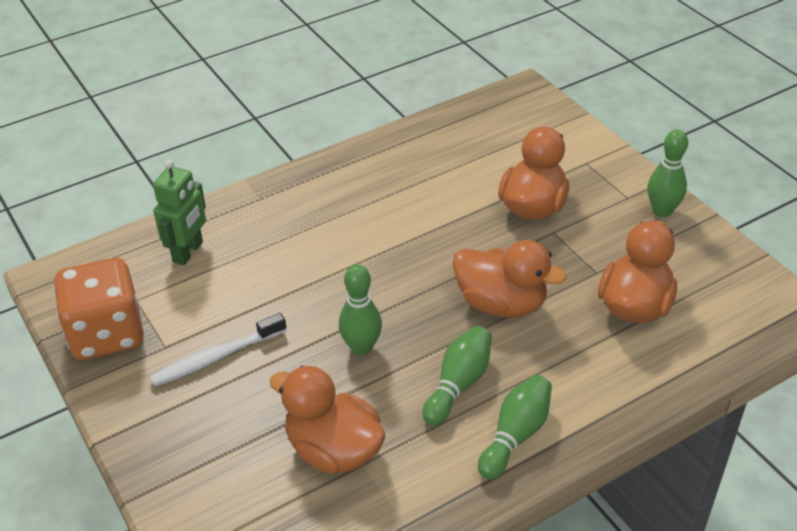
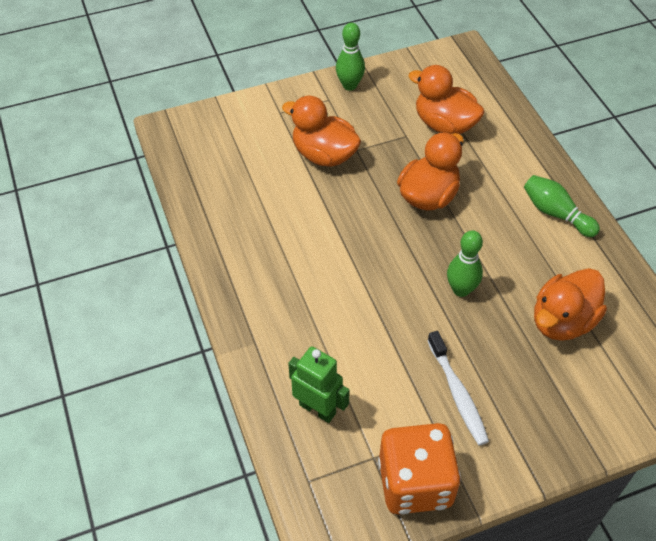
camera: 80 degrees left, 10 degrees up
(458, 384) = (506, 236): green bowling pin -> none

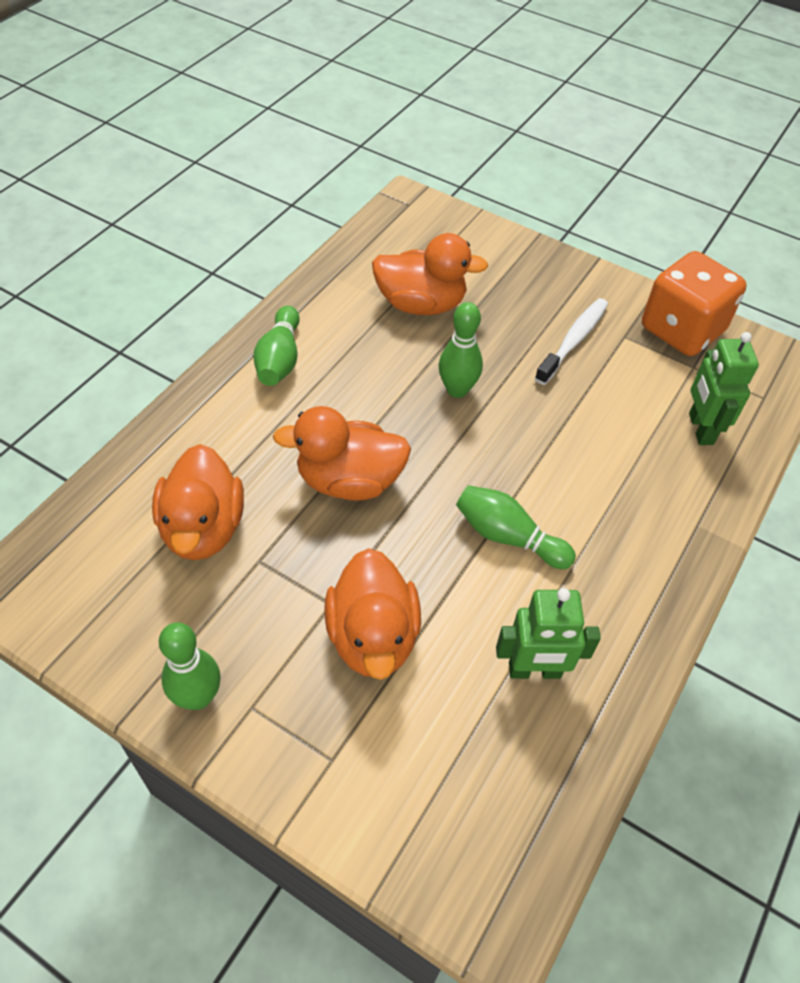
camera: 130 degrees left, 0 degrees up
(248, 203) = (534, 671): none -> green robot
(330, 243) = (508, 537): none -> green bowling pin

